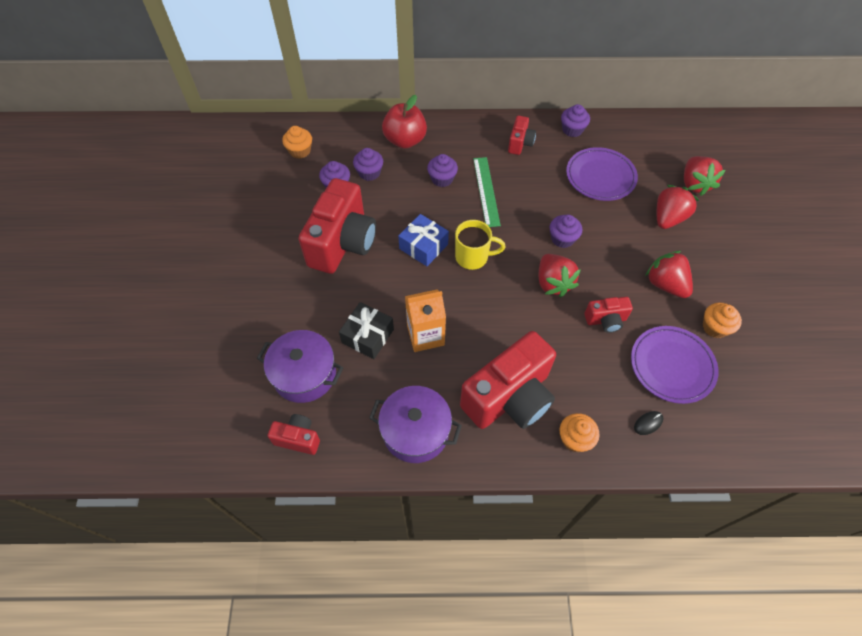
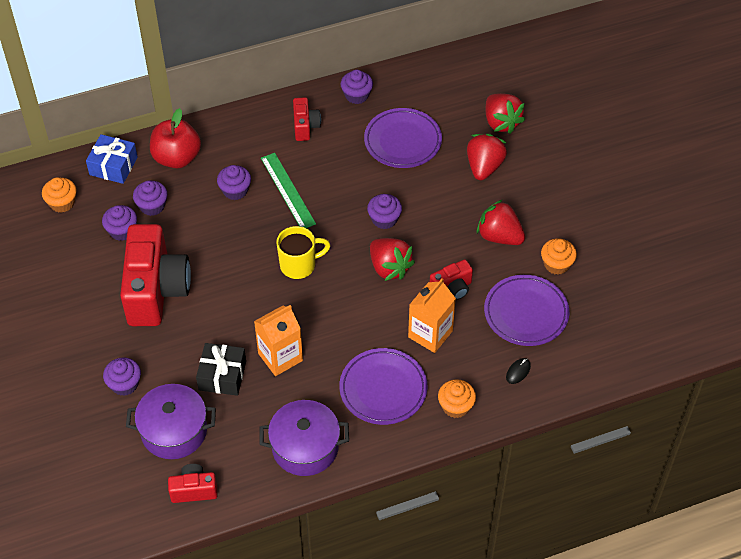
camera: 20 degrees left, 5 degrees down
(281, 317) = (124, 384): none -> purple cupcake
(423, 246) = (243, 269): blue gift -> blue gift (113, 166)
(509, 397) = (383, 389): red camera -> purple plate
(572, 357) = (430, 334): none -> orange carton

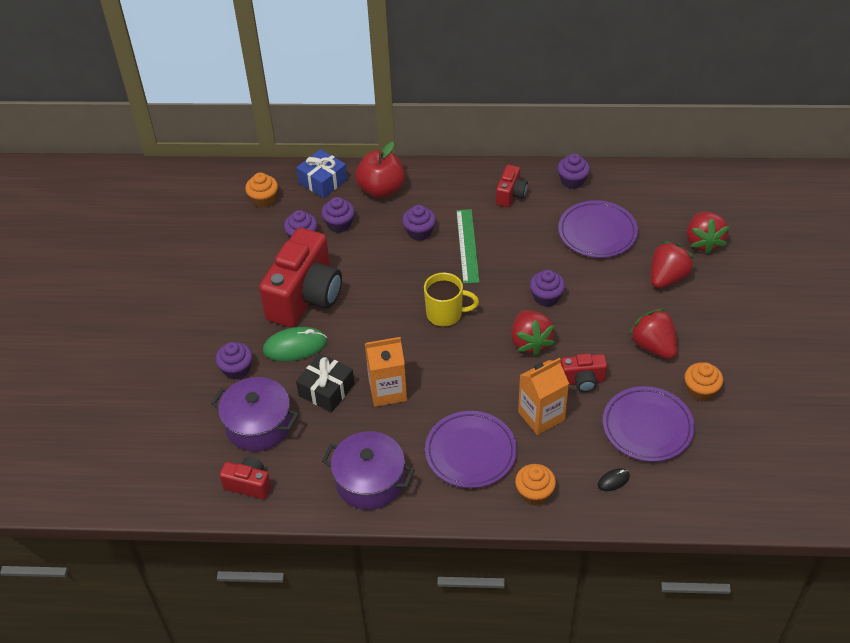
camera: 25 degrees right, 5 degrees down
(170, 343) = (295, 346): none -> green mouse

